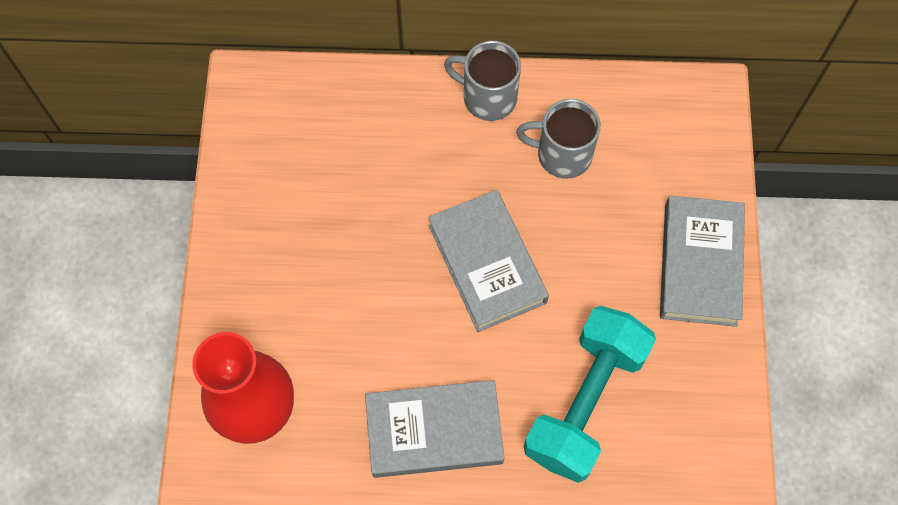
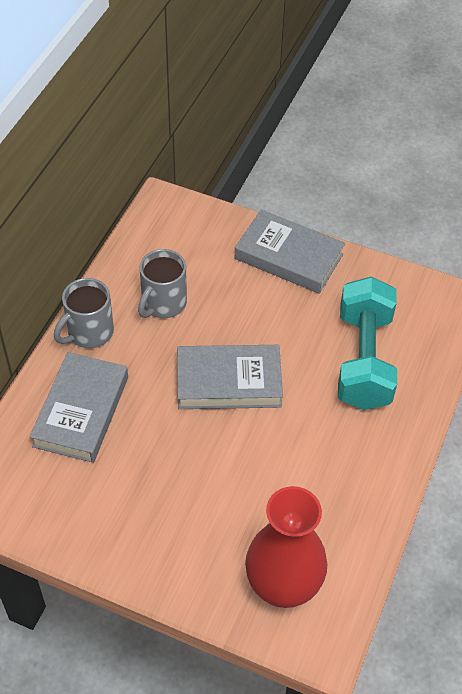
camera: 70 degrees left, 15 degrees down
(434, 431) = (349, 463): grey book -> grey book (81, 411)
(585, 402) = (363, 360): turquoise dumbbell -> turquoise dumbbell turned 45 degrees clockwise

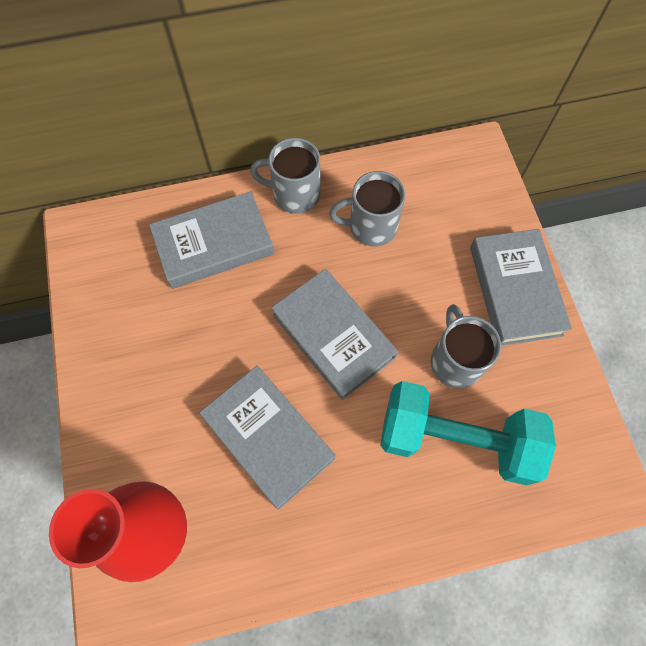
camera: 55 degrees right, 15 degrees up
(271, 470) = (268, 437): none -> grey book
(309, 323) = (455, 361): none -> grey mug
(363, 360) = (456, 439): turquoise dumbbell -> turquoise dumbbell turned 45 degrees clockwise

